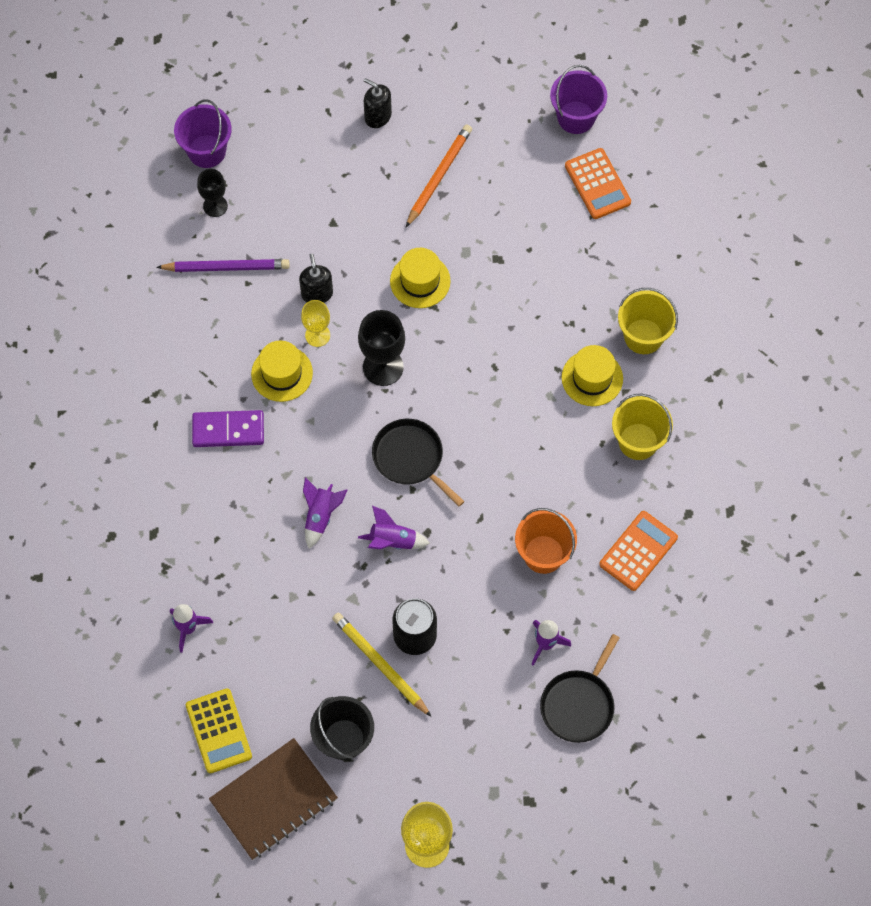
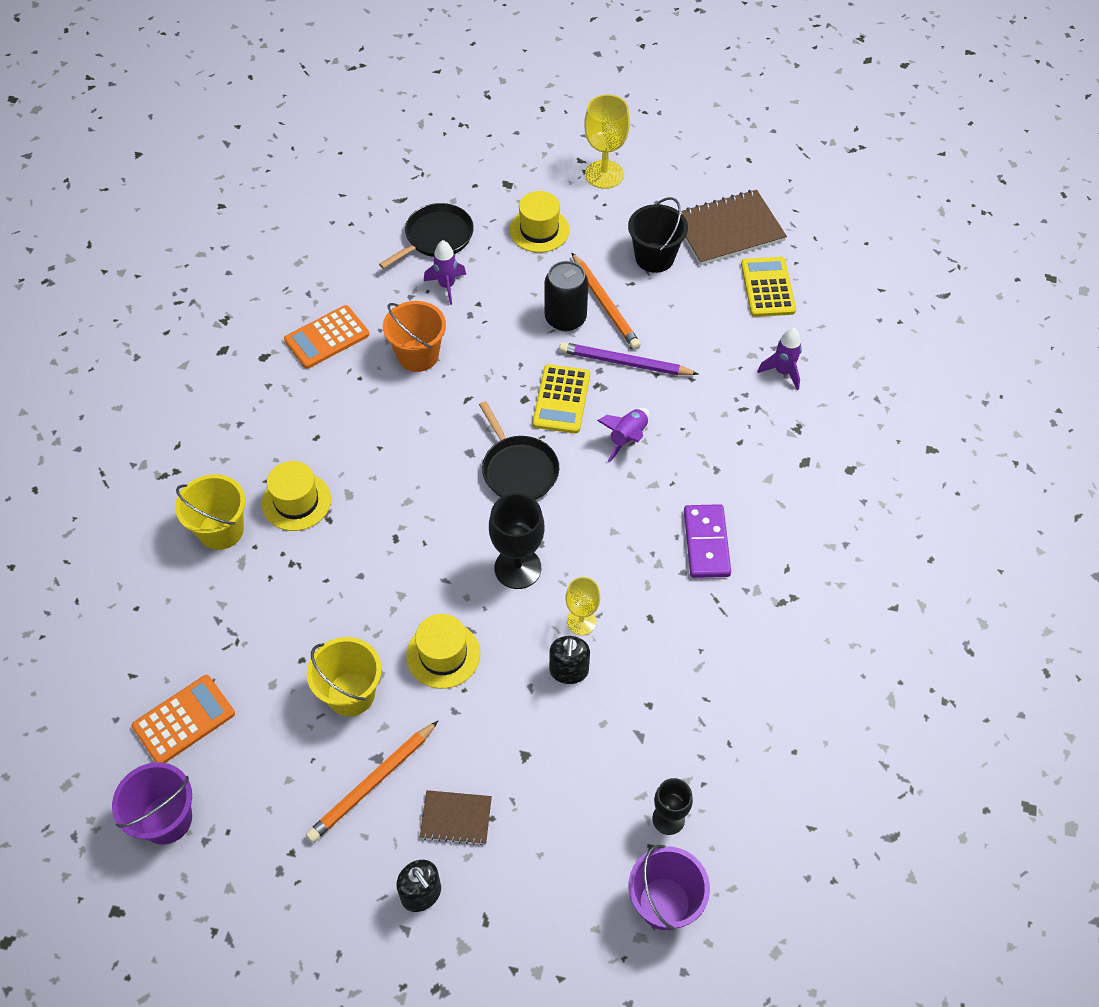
camera: 165 degrees left, 10 degrees down
(226, 267) = (671, 731): purple pencil -> purple pencil (625, 363)
(228, 430) = (706, 543): purple domino -> purple domino turned 75 degrees clockwise
(282, 373) = (633, 589): yellow hat -> yellow hat (539, 230)
(370, 168) = (456, 818): none -> brown notebook
(380, 664) = (605, 304): yellow pencil -> orange pencil
(392, 541) = (561, 399): purple rocket -> yellow calculator
(597, 184) = (184, 720): orange calculator -> orange calculator turned 60 degrees clockwise
(638, 441) = (279, 430): yellow bucket -> yellow bucket (351, 694)

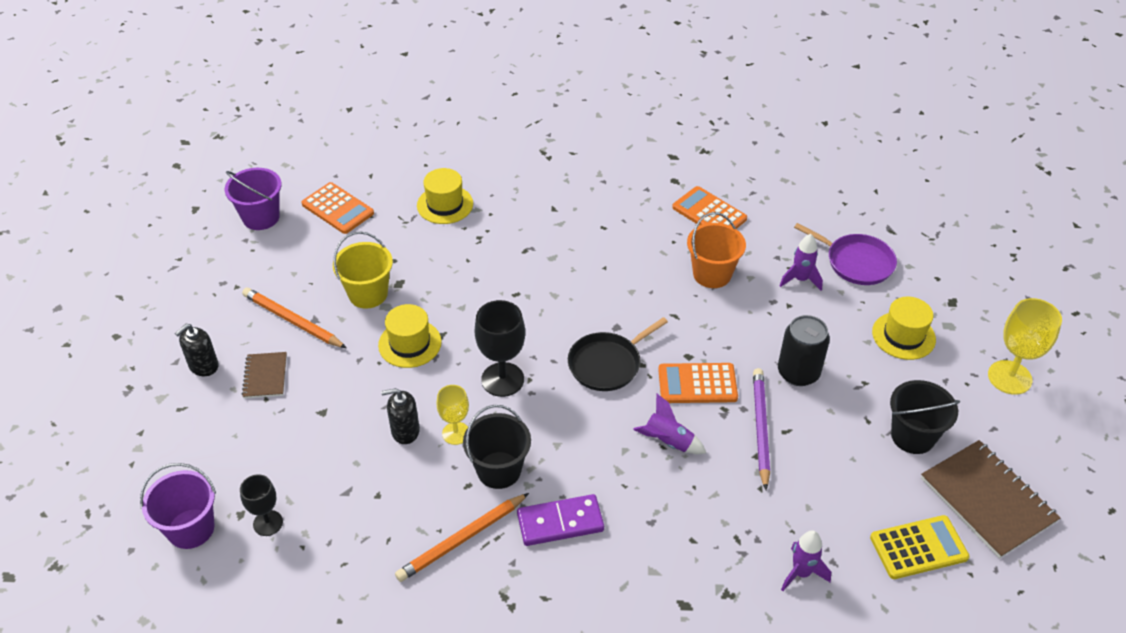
camera: 80 degrees right, 10 degrees down
(221, 530) = (501, 192): yellow bucket -> none
(296, 501) = (537, 228): yellow hat -> yellow hat (445, 204)
(436, 237) = (856, 262): black pan -> purple pan
(561, 399) = (697, 384): yellow calculator -> orange calculator
(605, 304) = (830, 402): orange pencil -> orange pencil (462, 539)
(636, 587) = (499, 470): none -> black bucket

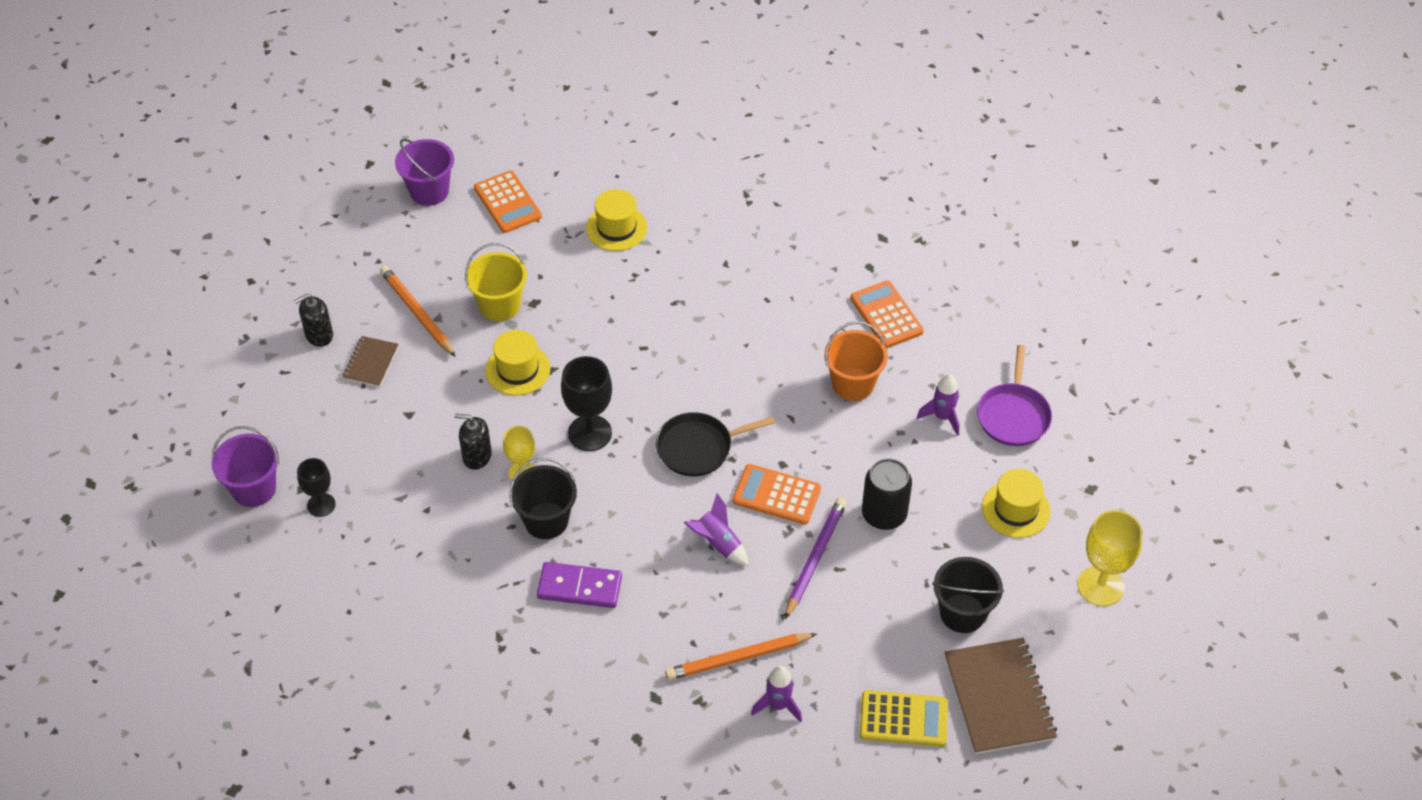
camera: 20 degrees right, 5 degrees up
(462, 539) = (484, 574): orange pencil -> orange pencil (738, 658)
(856, 262) = (1013, 415): purple pan -> purple pan turned 45 degrees clockwise

